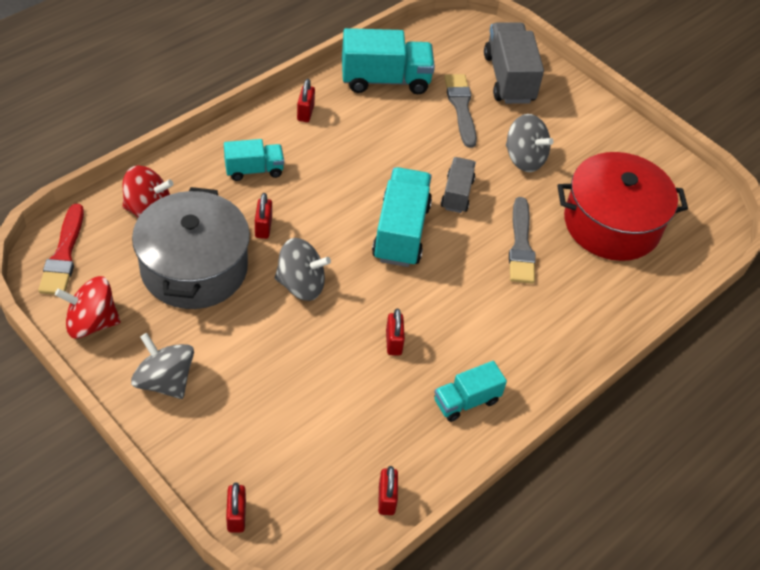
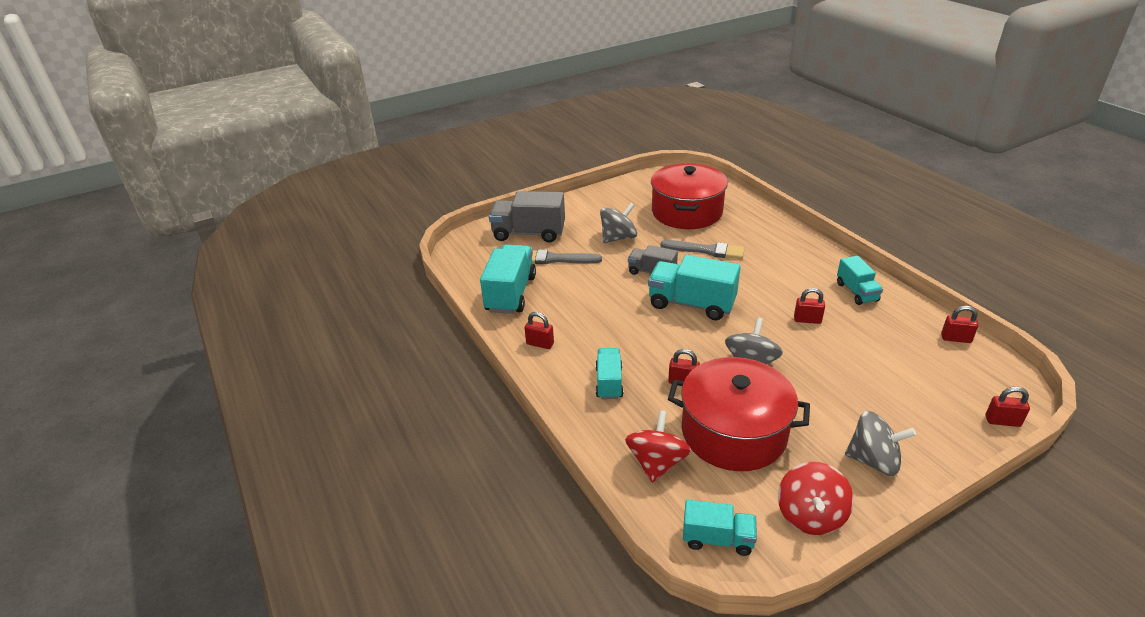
camera: 70 degrees left, 15 degrees down
(64, 255) = (717, 539): red brush -> turquoise truck
(165, 381) = (873, 460): grey spinning top -> grey spinning top turned 135 degrees counterclockwise
(194, 268) = (733, 432): grey pot -> red pot

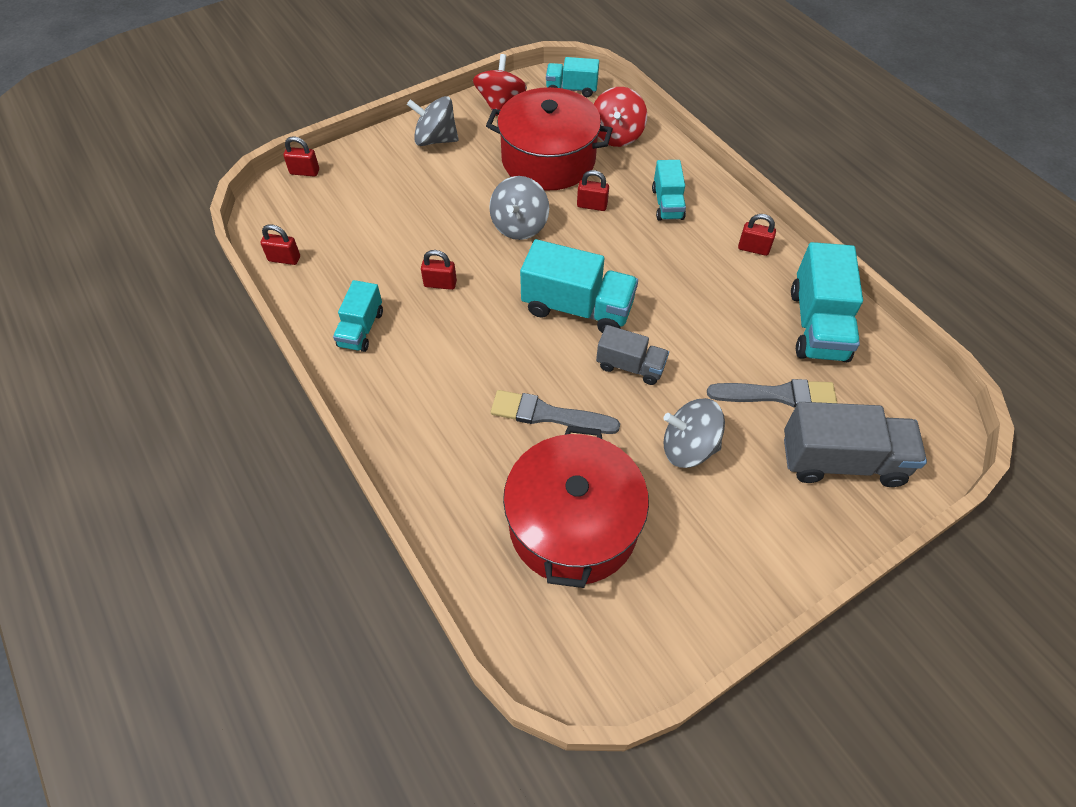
camera: 175 degrees right, 20 degrees up
(618, 238) = (688, 447): grey spinning top -> grey spinning top turned 45 degrees clockwise
(856, 292) = (361, 329): turquoise truck -> turquoise truck turned 150 degrees counterclockwise

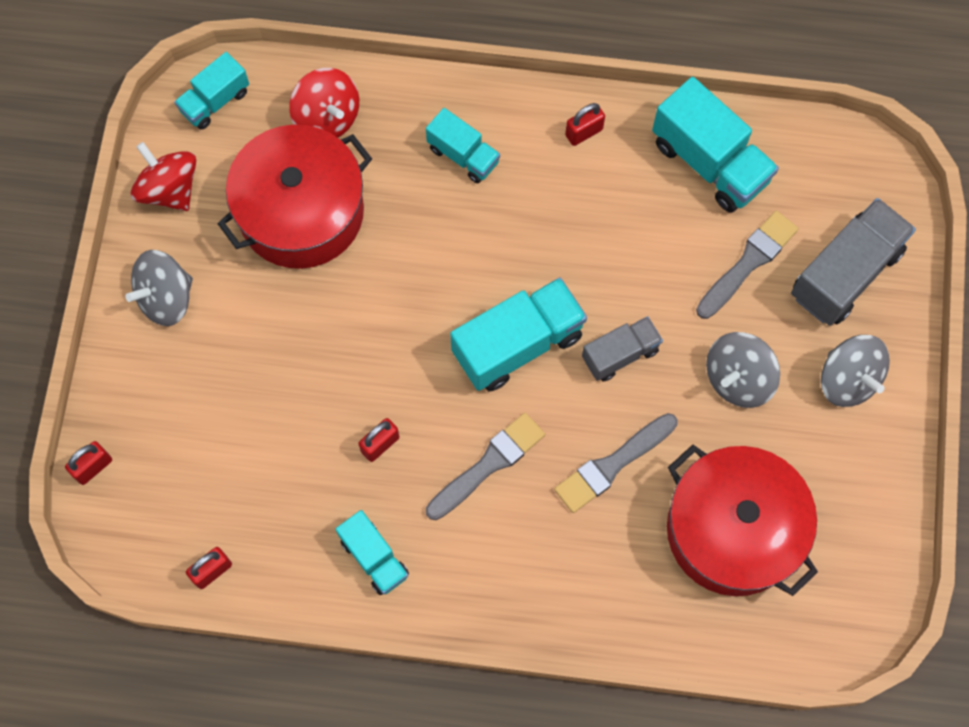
camera: 50 degrees left, 15 degrees up
(480, 346) = (488, 464): none -> grey brush
(519, 226) = (369, 313): grey spinning top -> grey spinning top (847, 379)
(592, 205) = (403, 225): red padlock -> none

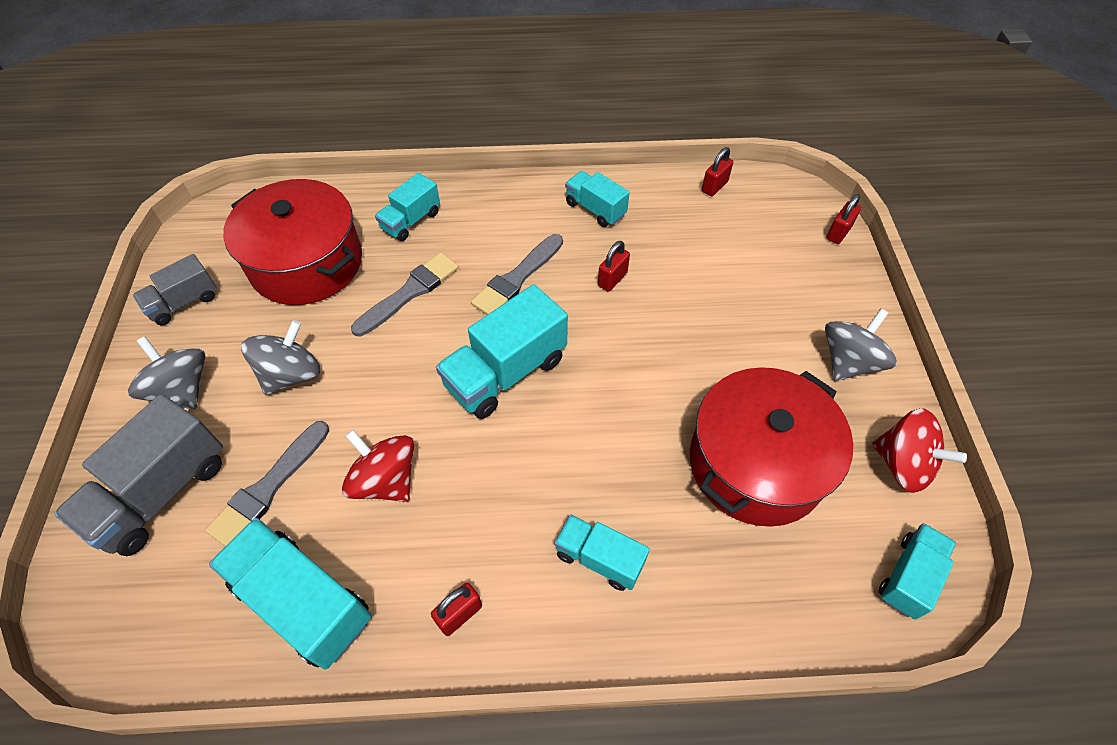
camera: 170 degrees right, 15 degrees down
(327, 118) = (770, 578): red spinning top -> red spinning top (385, 480)
(607, 578) = (411, 221): none -> turquoise truck
(620, 354) = (406, 378): grey truck -> grey truck (184, 302)

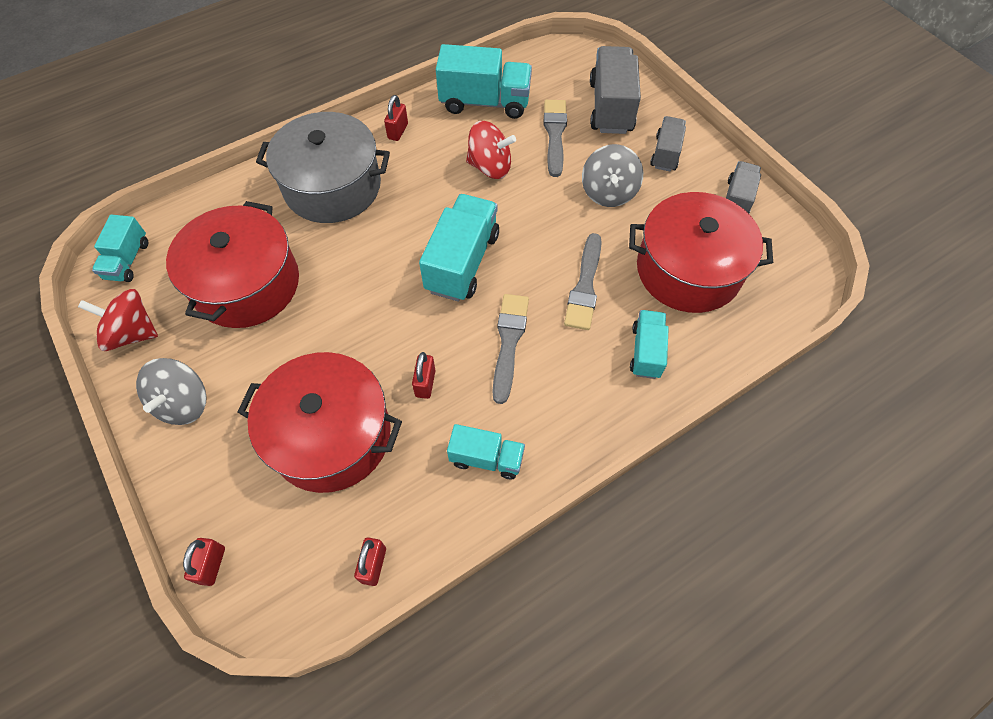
camera: 150 degrees right, 5 degrees up
(182, 389) = (665, 153): grey spinning top -> grey truck
(599, 558) = (332, 186): turquoise truck -> grey pot
(714, 276) = (331, 435): none -> red pot

